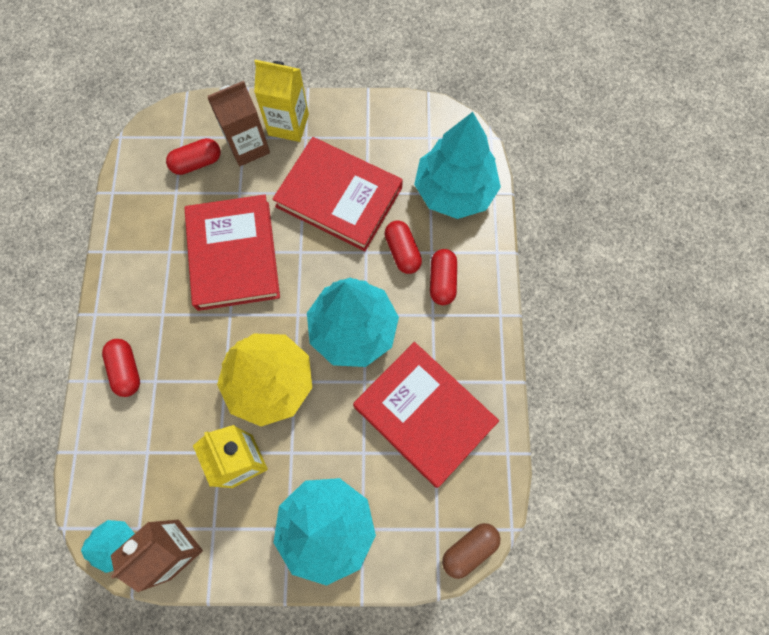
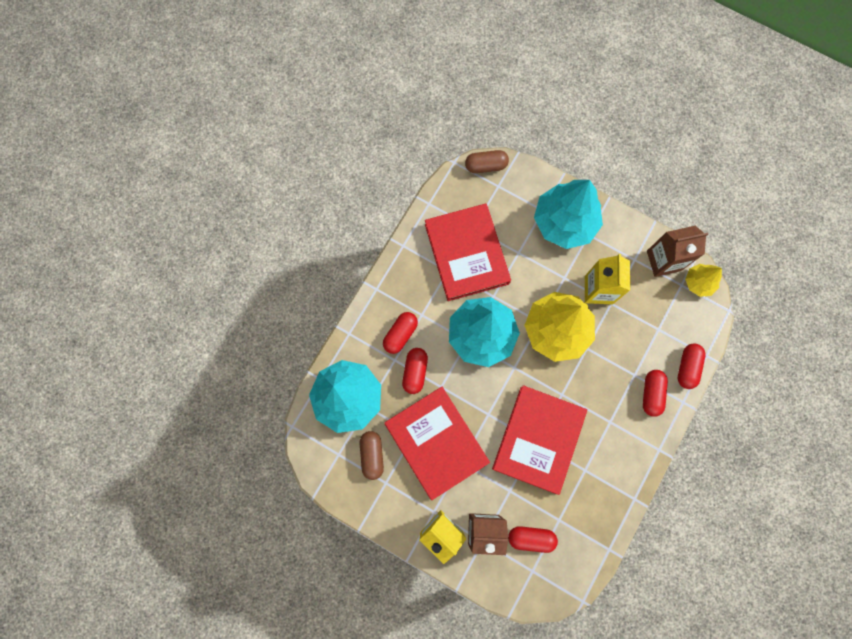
camera: 150 degrees left, 5 degrees up
(94, 424) = (687, 367): none -> red capsule
(117, 544) = (698, 282): turquoise tree -> yellow tree
(396, 153) = (372, 455): none -> brown capsule

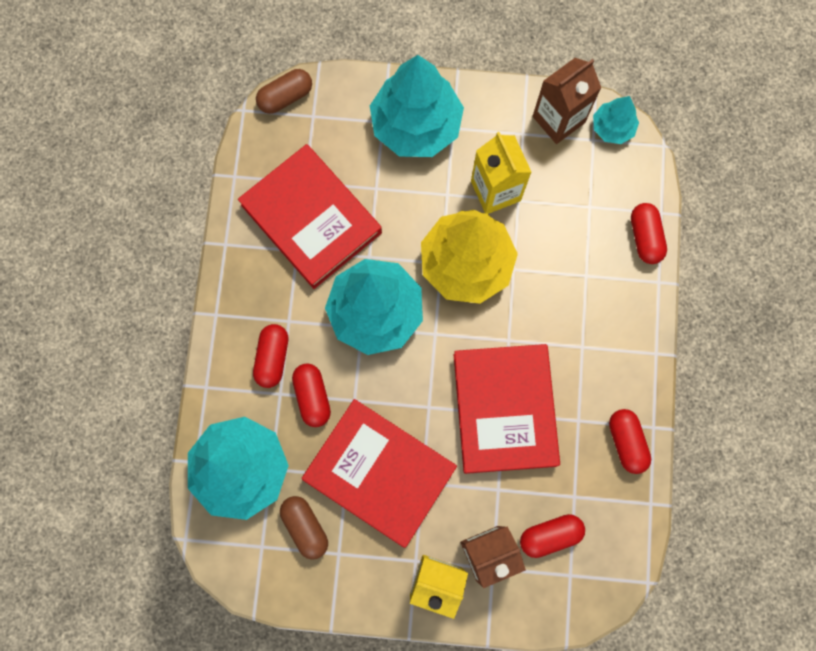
camera: 25 degrees left, 0 degrees up
(651, 394) = (616, 289): red capsule -> red capsule (626, 442)
(698, 282) = (612, 127): yellow tree -> turquoise tree

